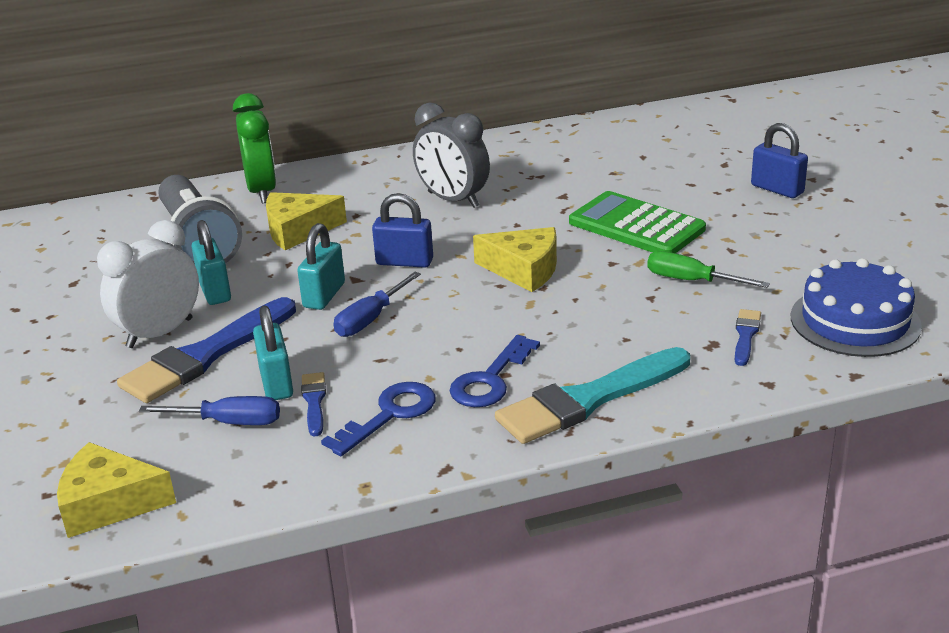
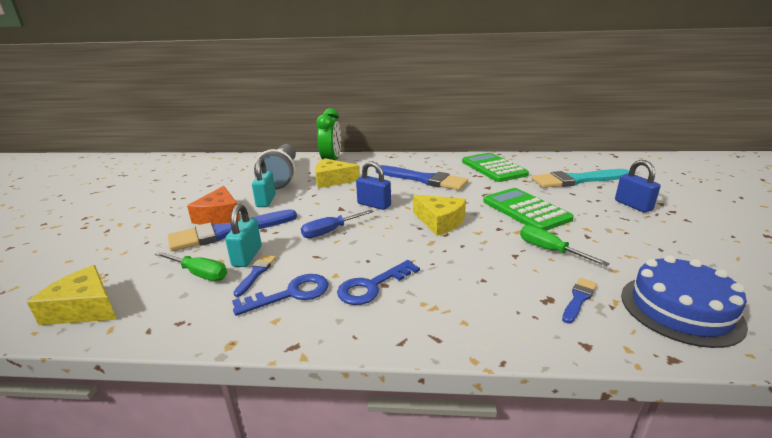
camera: 20 degrees right, 5 degrees down
(160, 333) = (219, 216): white clock -> orange cheese
(230, 422) = (200, 274): blue screwdriver -> green screwdriver
(324, 295) = (317, 213): turquoise padlock -> none
(453, 200) = (423, 179): grey clock -> blue brush
(554, 157) = (493, 168): none -> green calculator
(589, 399) = (431, 319): turquoise brush -> turquoise brush (577, 180)

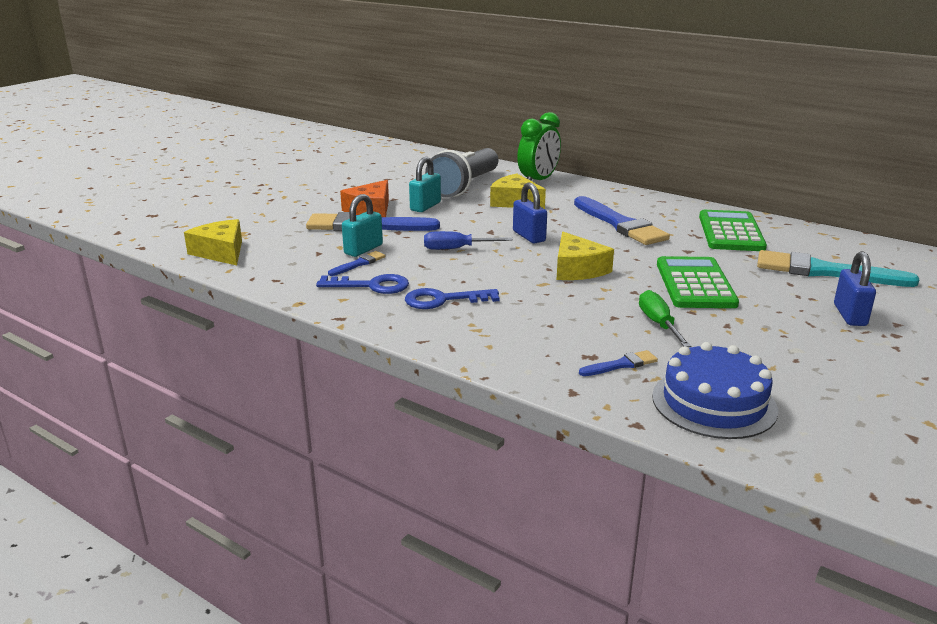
camera: 30 degrees right, 0 degrees up
(200, 274) = (315, 252): green screwdriver -> none

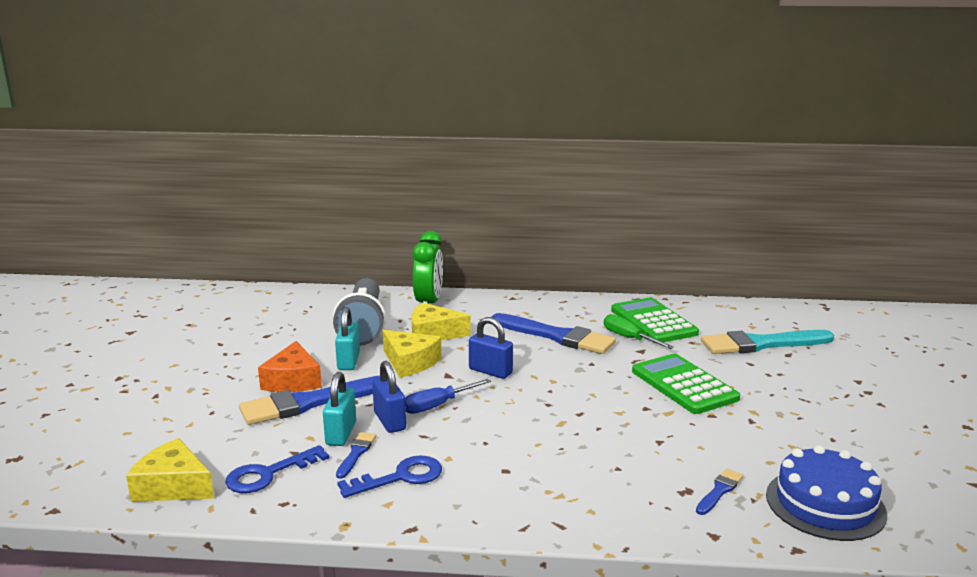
camera: 30 degrees left, 5 degrees down
(443, 300) = (491, 471): blue key -> blue key (268, 474)
(577, 269) = (574, 397): yellow cheese -> yellow cheese (410, 362)
(658, 323) = (701, 436): green screwdriver -> green screwdriver (628, 338)
(849, 315) = (821, 382): blue padlock -> blue padlock (390, 421)

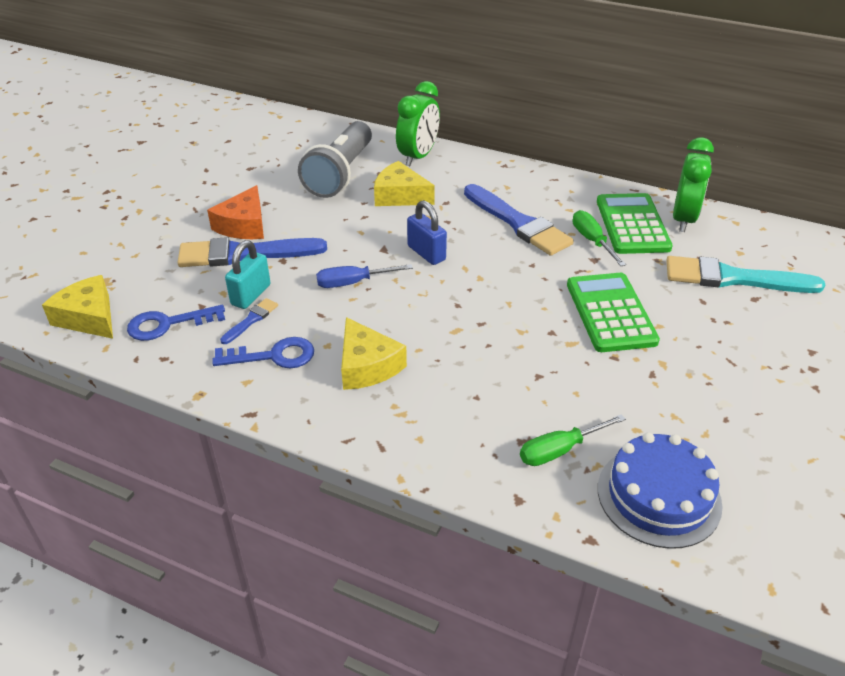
camera: 20 degrees right, 20 degrees up
(348, 361) = (304, 213): turquoise padlock -> none
(390, 421) = (300, 291): blue padlock -> none
(410, 362) = (358, 226): yellow cheese -> yellow cheese (367, 366)
(691, 312) = (683, 219): none -> green clock
(719, 491) = (559, 450): blue brush -> green screwdriver

